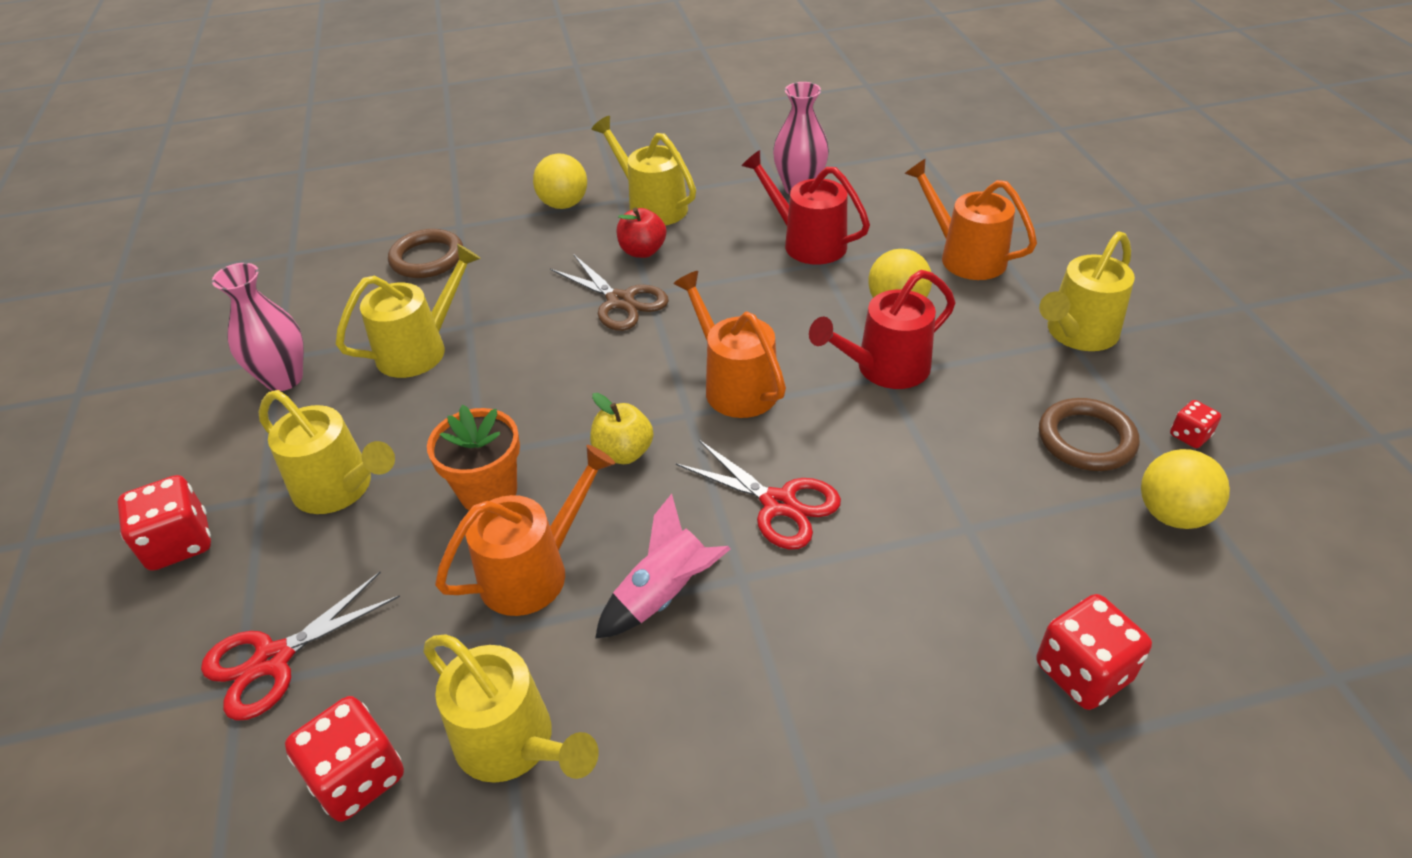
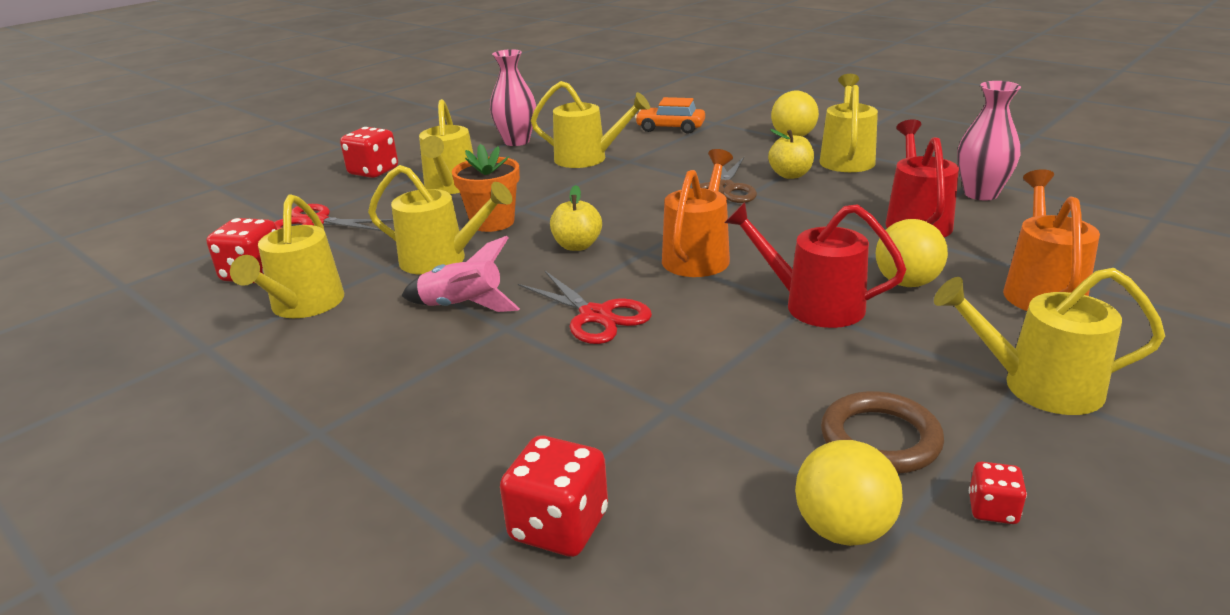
camera: 55 degrees right, 15 degrees down
(427, 258) = (670, 128): brown ring -> orange car
(535, 570) = (442, 260): orange watering can -> yellow watering can
(642, 251) = (790, 175): red apple -> yellow apple
(778, 504) = (595, 315): red scissors -> red scissors turned 45 degrees counterclockwise

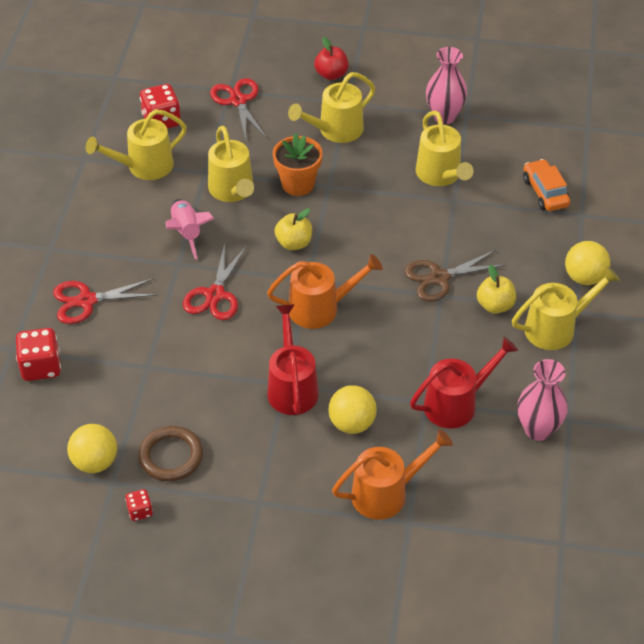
camera: 55 degrees right, 20 degrees up
(373, 171) = (331, 74): red dice -> red apple
(473, 427) = (87, 301): none -> red scissors
(1038, 386) = (262, 510): yellow watering can -> none

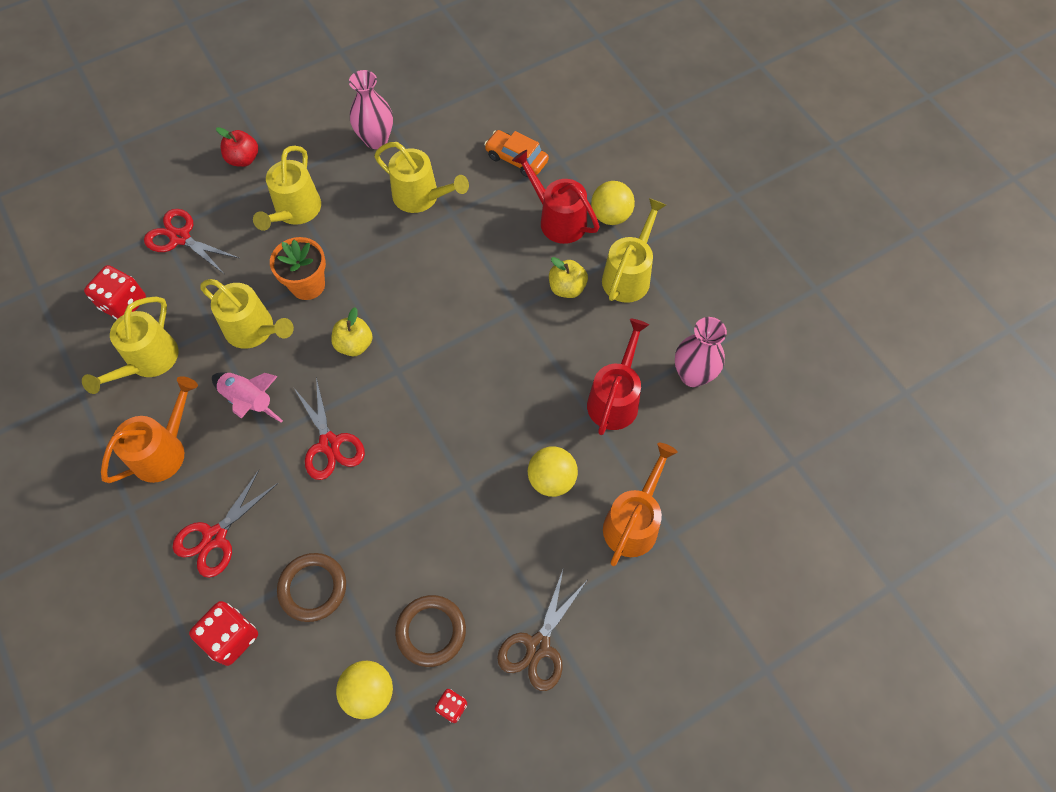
camera: 40 degrees left, 15 degrees up
(119, 374) = (313, 588): none -> brown ring
(292, 387) = (473, 483): red watering can -> red watering can (557, 219)
(321, 308) = (432, 390): orange watering can -> orange watering can (164, 450)
(439, 278) = (503, 293): brown scissors -> brown scissors (538, 646)

